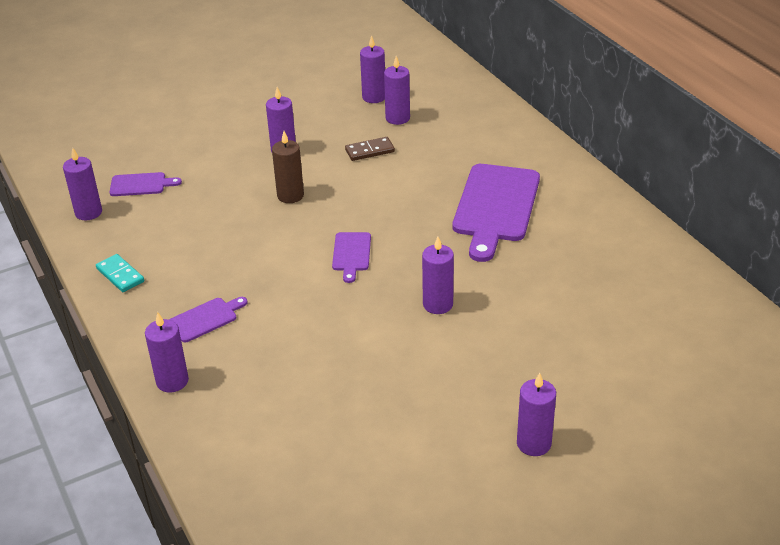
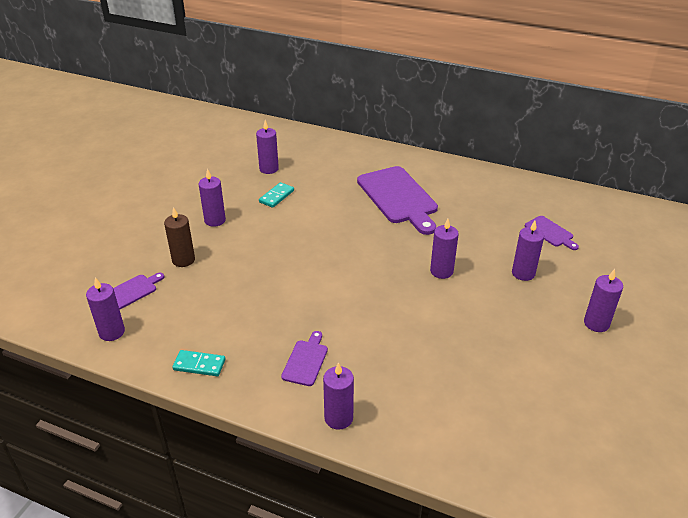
camera: 40 degrees left, 0 degrees up
(290, 196) = (259, 248): brown candle -> brown candle (183, 260)
(351, 254) = (349, 266): purple cutting board -> purple cutting board (550, 232)
(370, 151) = (276, 196): brown domino -> turquoise domino
(374, 97) = (235, 162): purple candle -> purple candle (523, 273)

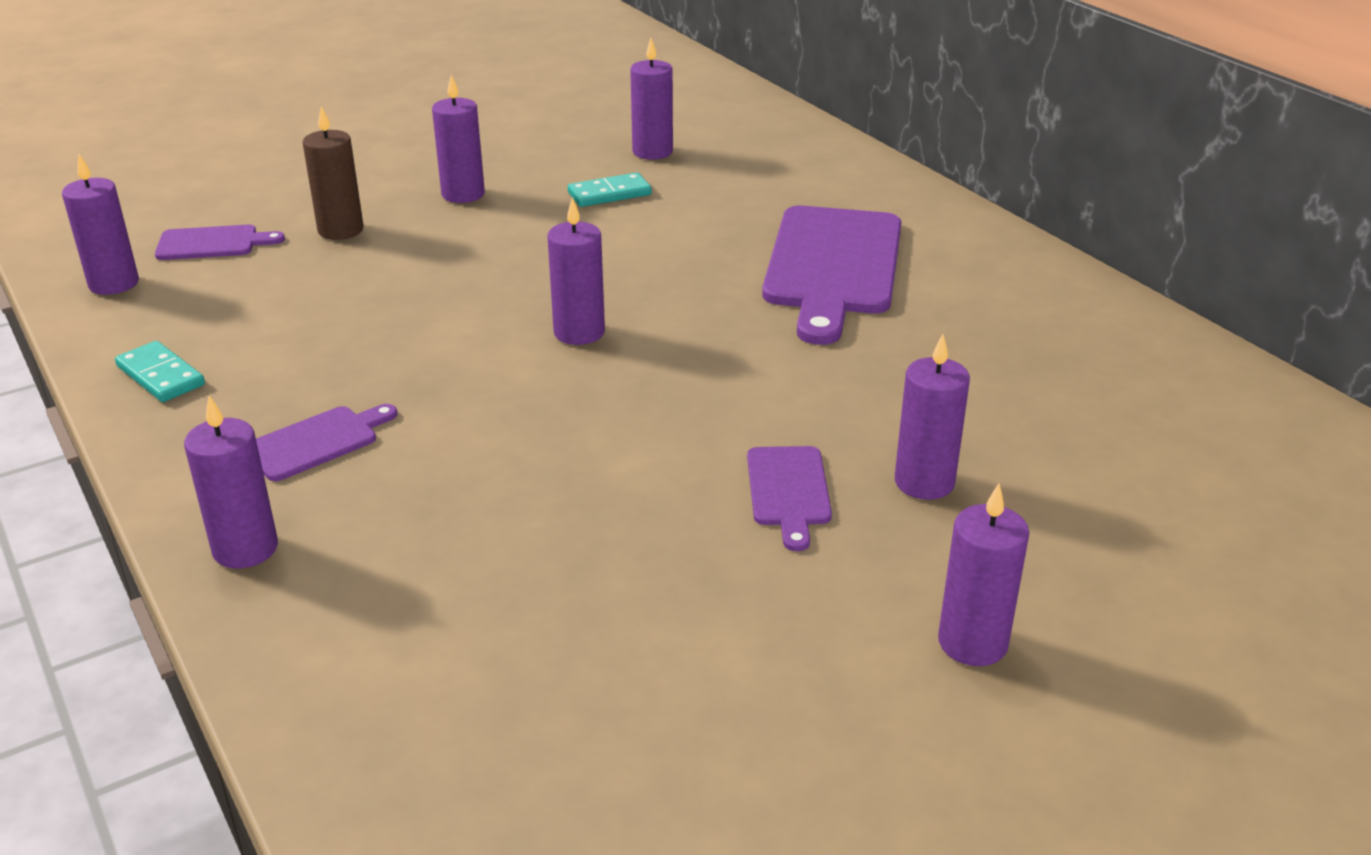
camera: 35 degrees right, 5 degrees down
(441, 271) = (751, 411): purple candle -> purple candle (579, 332)
(550, 232) = (1093, 437): purple cutting board -> purple cutting board (789, 491)

